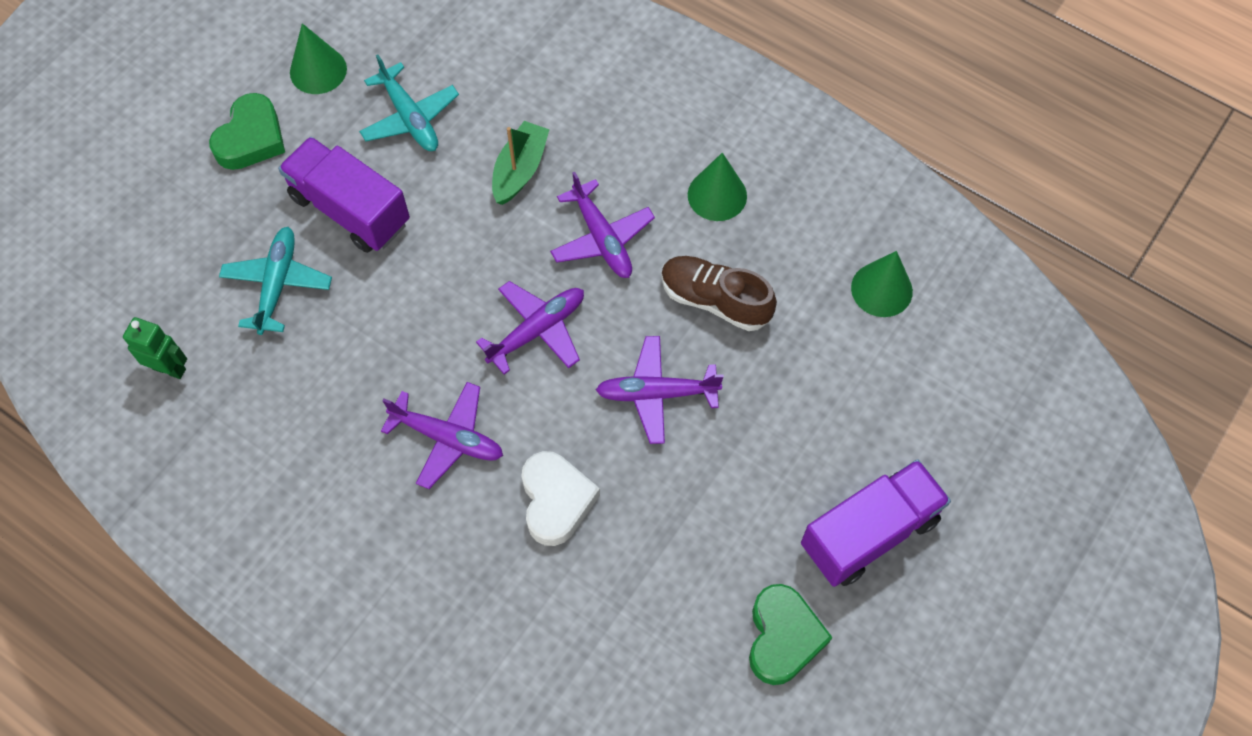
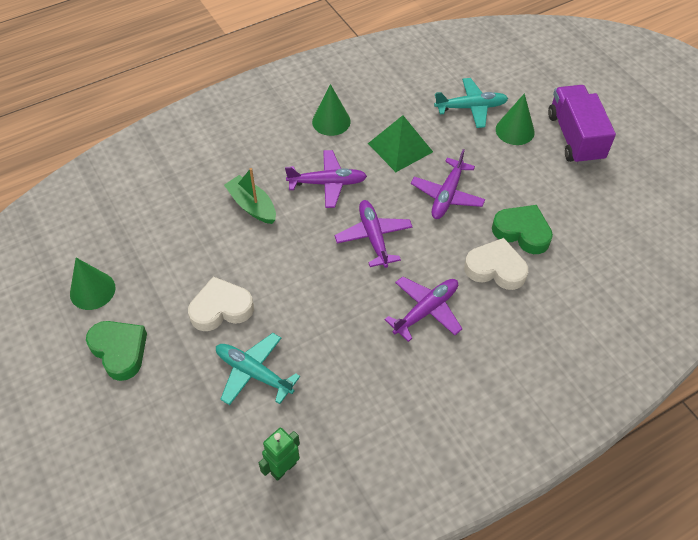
camera: 65 degrees left, 10 degrees down
(350, 210) = (221, 308): purple truck -> white heart
(410, 118) = (171, 250): turquoise plane -> turquoise plane (471, 108)
(715, 300) = (400, 147): brown shoe -> green pyramid
(783, 637) = (622, 195): green heart -> green heart (522, 232)
(881, 289) = (432, 78): green cone -> green cone (515, 130)

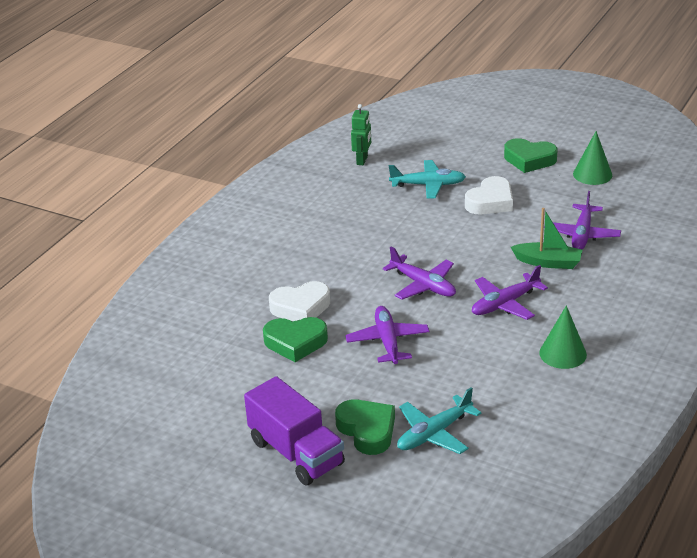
camera: 150 degrees right, 20 degrees down
(400, 147) = (470, 361): green pyramid -> none
(426, 310) = (337, 260): purple plane -> purple plane (582, 235)
(515, 130) = (367, 430): green cone -> green heart

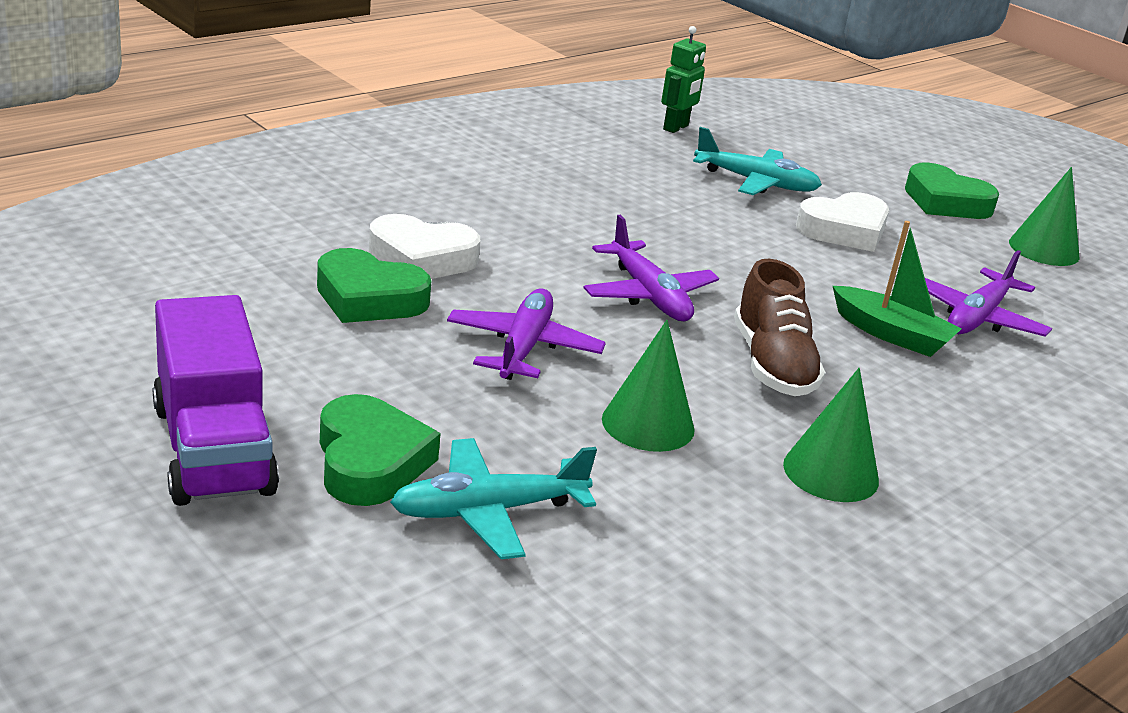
camera: 15 degrees right, 5 degrees down
(470, 360) = (648, 424): none -> green cone
(505, 304) = (772, 365): purple plane -> brown shoe

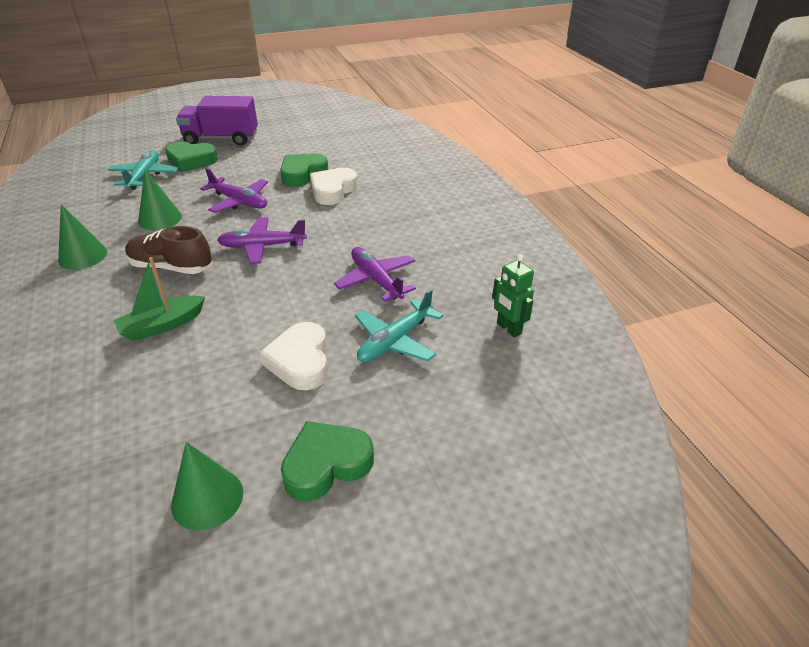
camera: 115 degrees right, 10 degrees up
(977, 317) = (148, 380): purple plane -> purple plane (376, 280)

